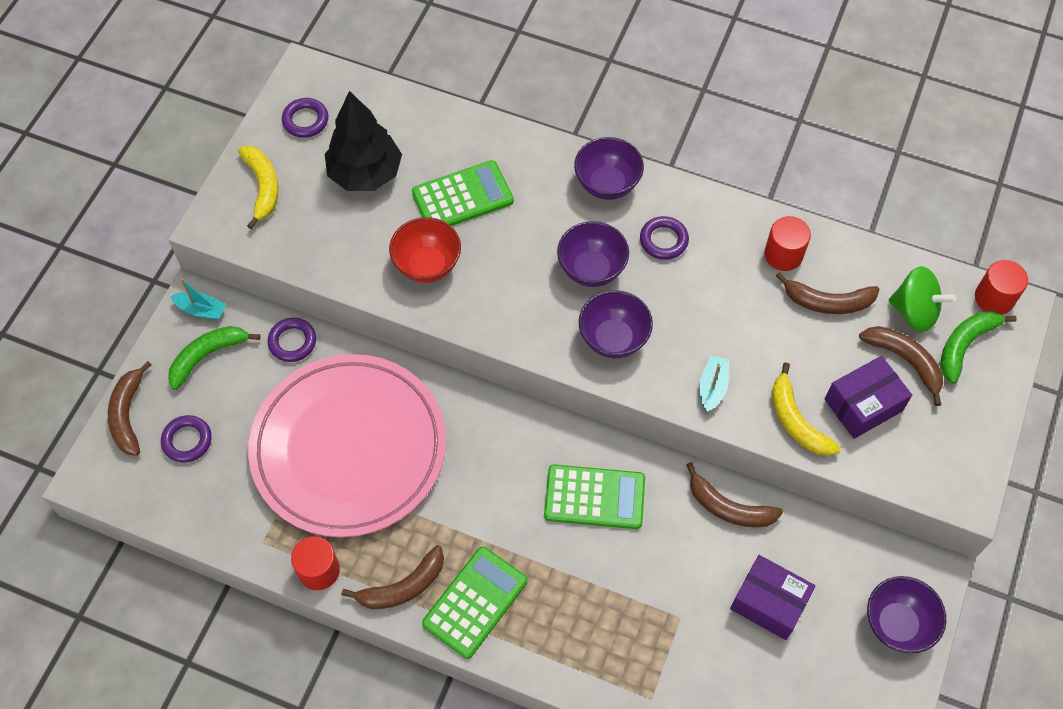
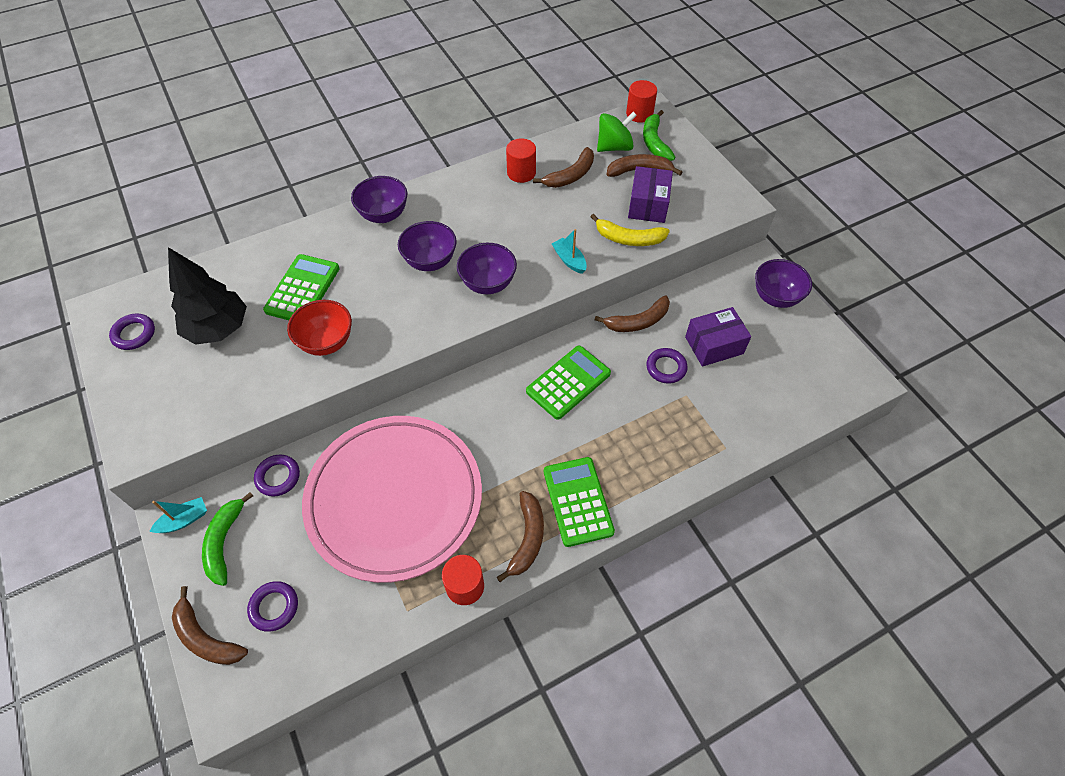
camera: 50 degrees left, 5 degrees down
(263, 187) = (149, 396): yellow banana -> none
(663, 240) = (451, 216): purple ring -> purple ring (666, 368)

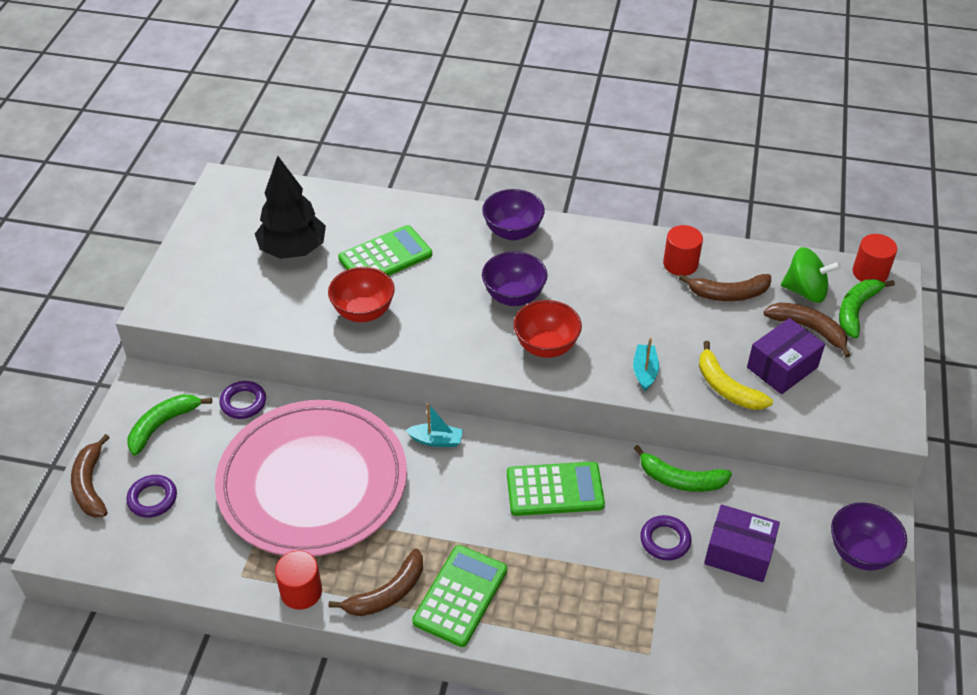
camera: 40 degrees right, 10 degrees down
(134, 334) = (231, 217): purple ring -> none
(184, 520) = (151, 388): turquoise boat -> turquoise boat (436, 440)
(488, 284) = (546, 346): purple bowl -> red bowl
(638, 321) = (681, 480): brown banana -> green banana

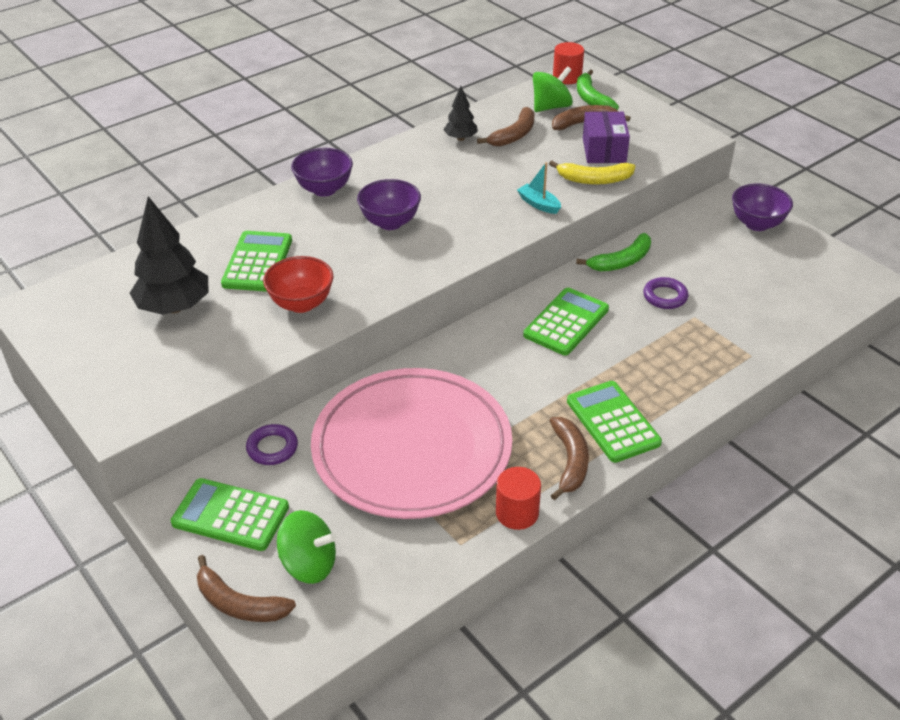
camera: 50 degrees left, 5 degrees down
(152, 499) = (309, 564): purple ring -> green spinning top
(162, 425) = (230, 515): green banana -> green calculator
(436, 440) = (450, 356): turquoise boat -> none
(546, 346) = (459, 233): red bowl -> none
(680, 264) = (460, 138): red cylinder -> black tree
(738, 553) = (708, 271): purple box -> none

